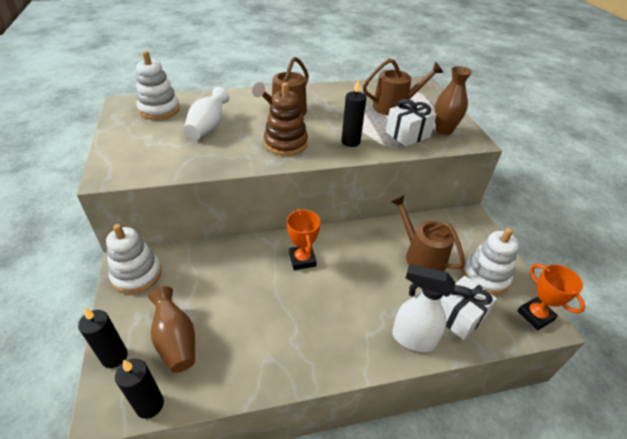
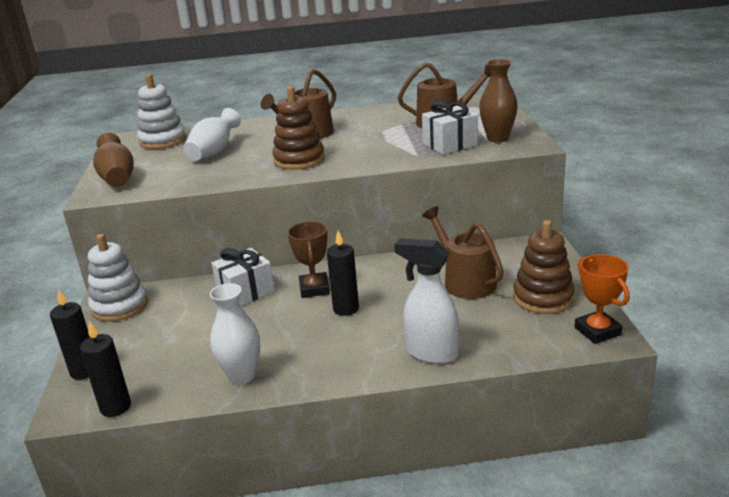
camera: 10 degrees right, 15 degrees down
(176, 340) = (153, 358): brown vase -> brown vase (117, 178)
(259, 364) = (242, 376): none -> white vase
(302, 259) = (314, 289): orange trophy -> brown trophy
(350, 142) = (377, 154): black candle -> black candle (346, 309)
(459, 316) = (496, 333): white gift -> white gift (246, 292)
(485, 276) = (543, 298): white stacking toy -> brown stacking toy

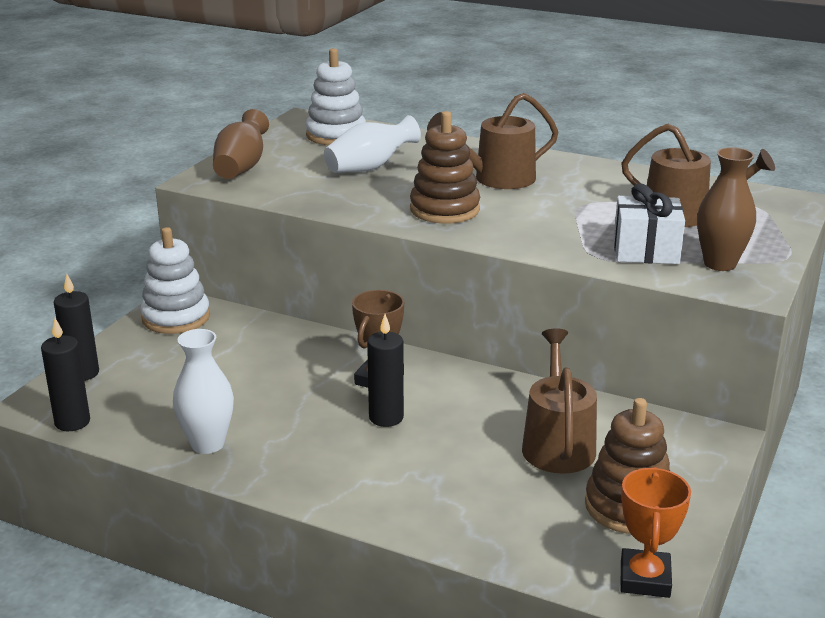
camera: 30 degrees right, 0 degrees up
(246, 292) = (307, 353): white gift -> none
(431, 353) = (418, 510): white spray bottle -> none

